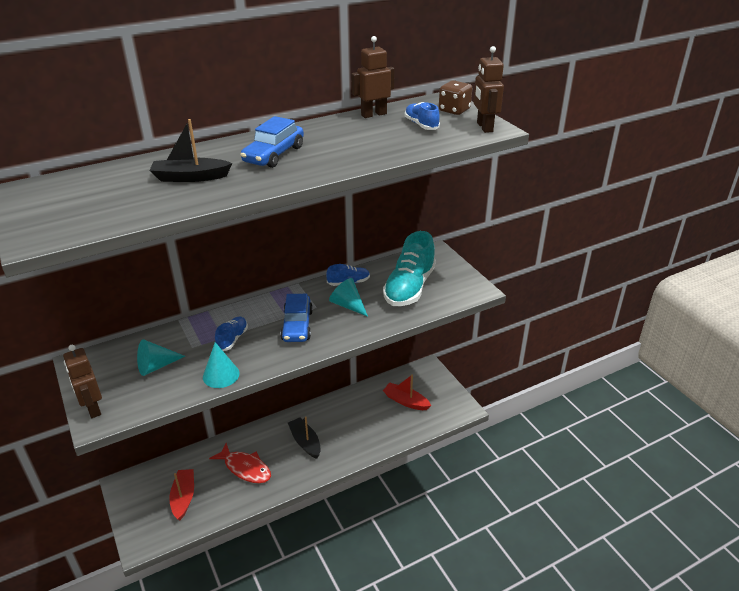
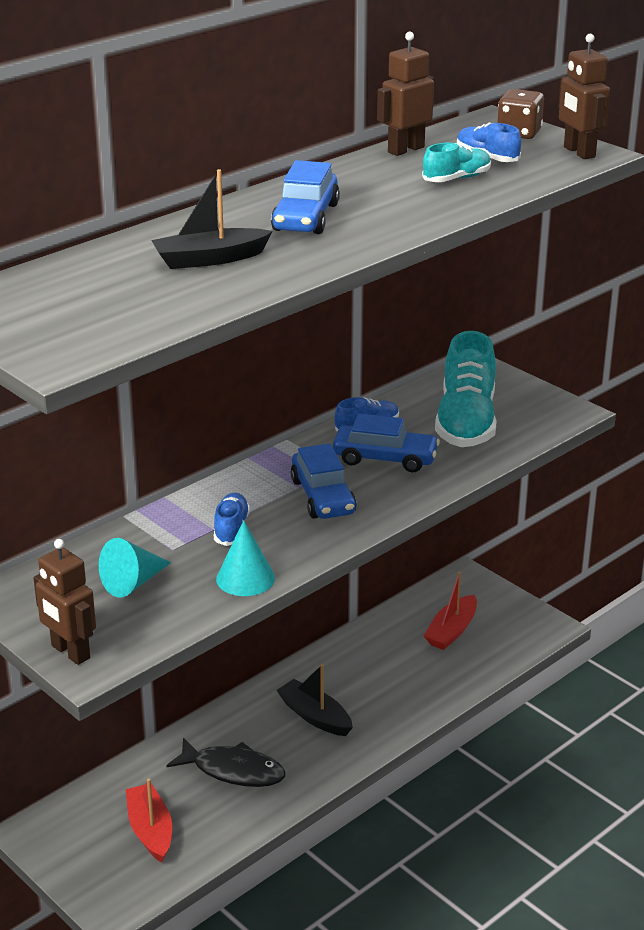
camera: 15 degrees left, 5 degrees down
(245, 468) = (233, 770): red fish -> black fish
(348, 305) = (385, 458): turquoise cone -> blue car
(390, 138) = (456, 179): none -> turquoise shoe
(406, 401) = (452, 631): red boat -> red boat turned 75 degrees counterclockwise

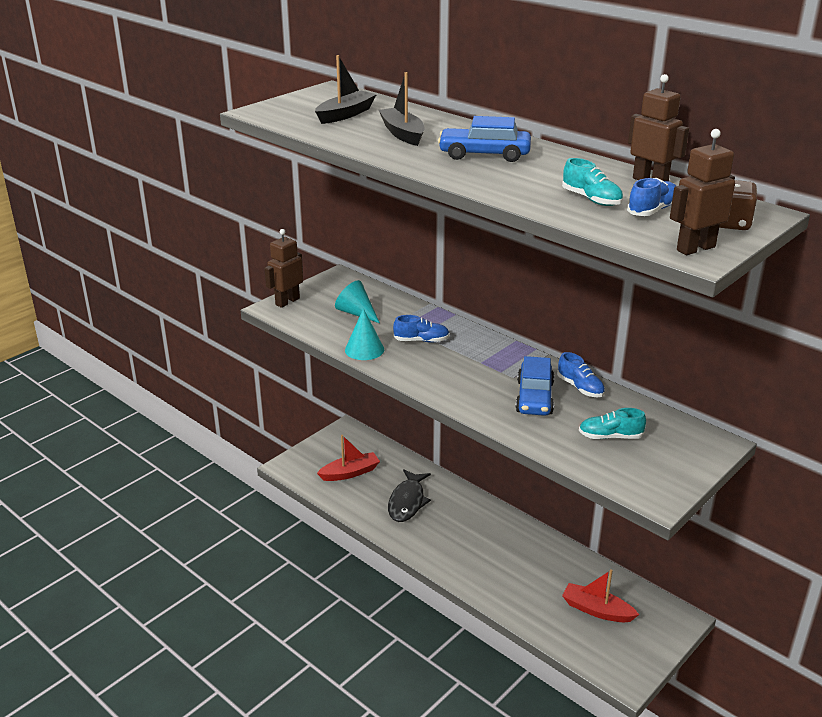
camera: 85 degrees right, 0 degrees up
(315, 716) = (470, 536): black boat -> black boat (345, 114)
(322, 497) = (470, 373): blue car -> none
(466, 422) = (610, 436): turquoise shoe -> turquoise shoe, size x0.49

